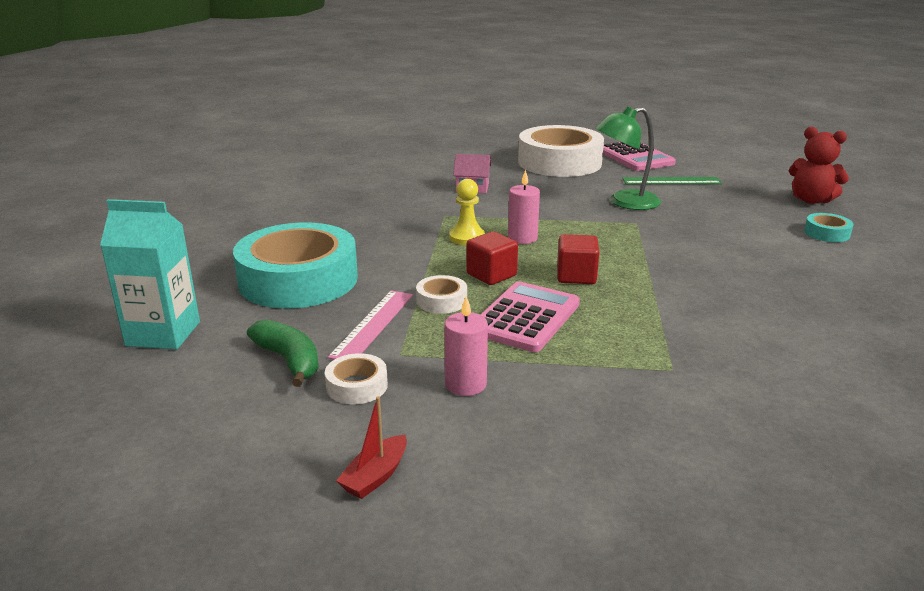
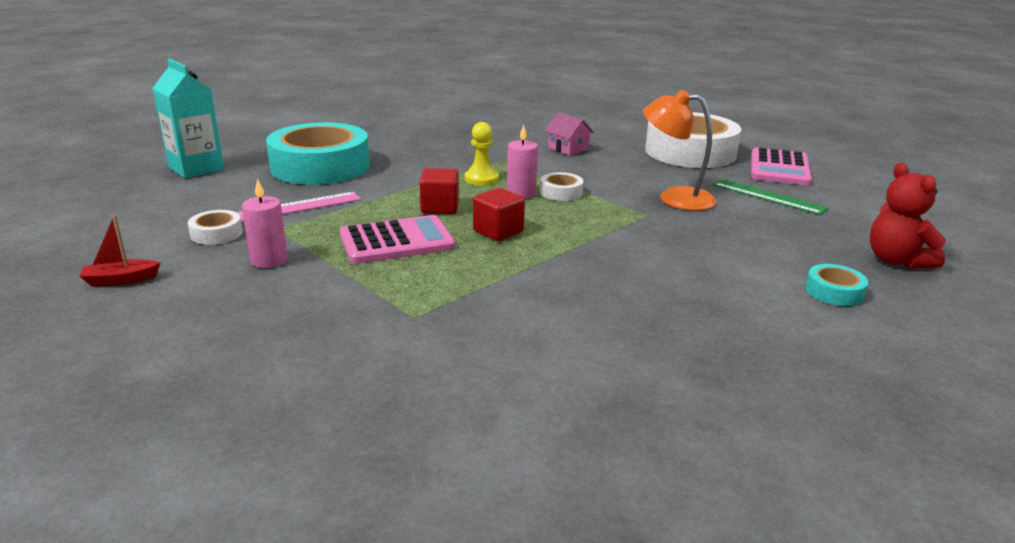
camera: 40 degrees right, 0 degrees up
(289, 360) = (217, 206): green banana -> none
(441, 301) = (370, 210): white tape -> white tape (561, 192)
(625, 202) = (675, 198): green lamp -> orange lamp

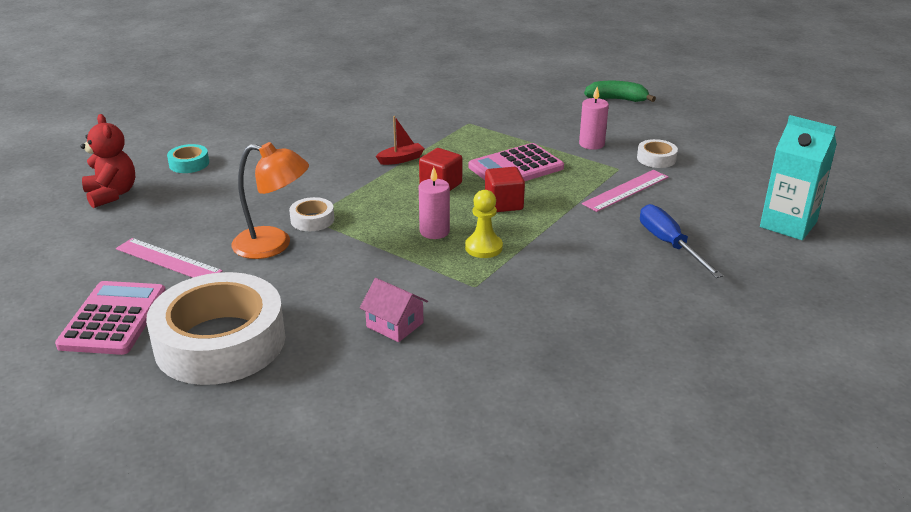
camera: 170 degrees right, 5 degrees up
(118, 336) = (617, 99): none -> green banana
(121, 280) = (665, 123): red boat -> red boat (401, 159)
(320, 166) = (669, 244): turquoise tape -> blue screwdriver
(561, 192) = (394, 238): white tape -> white tape (312, 220)
(768, 196) = (168, 260): green ruler -> pink ruler

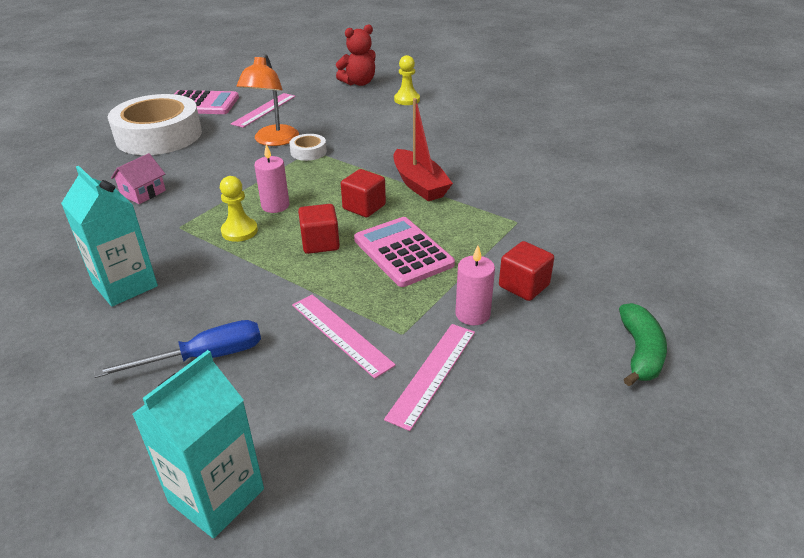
camera: 90 degrees right, 5 degrees up
(189, 164) = (407, 100): turquoise tape -> yellow pawn
(401, 159) = (419, 184): red boat -> red boat, size x1.77
(555, 126) = (524, 286): none -> red cube
(583, 301) = (125, 285): none -> turquoise carton
(656, 159) = (432, 373): white tape -> pink ruler

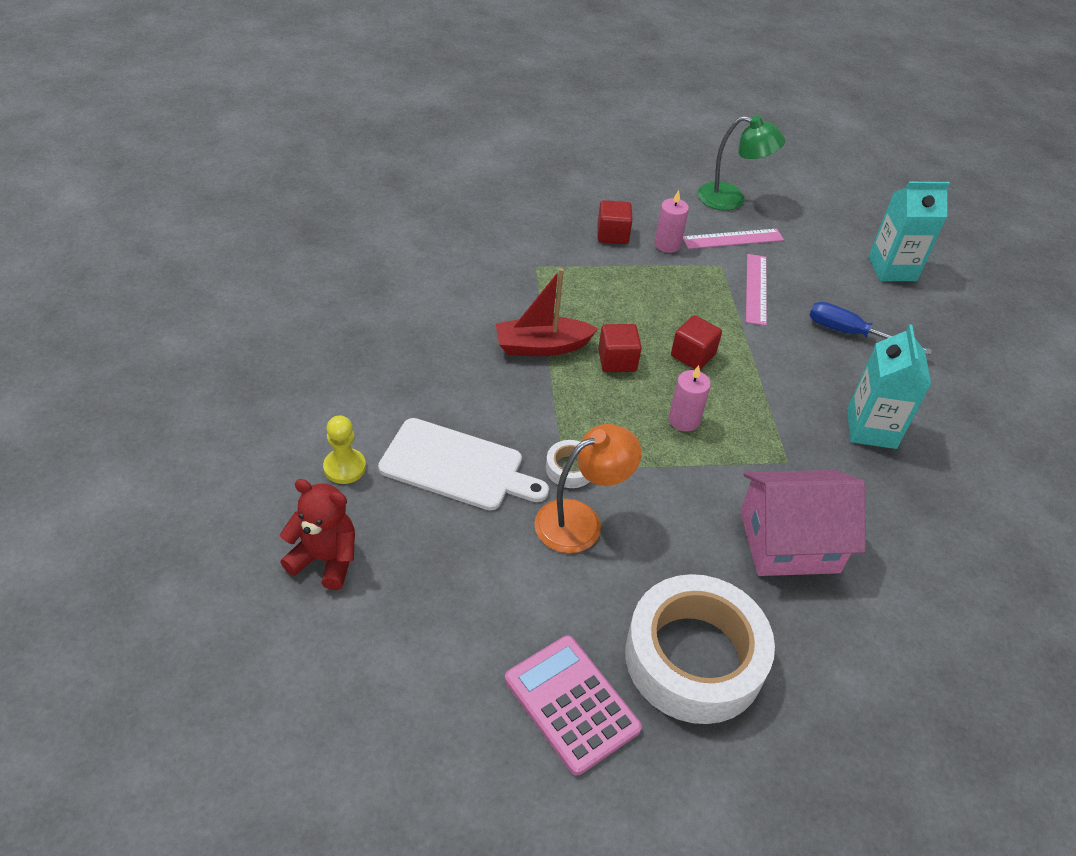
camera: 135 degrees left, 10 degrees up
(143, 193) = (789, 541): pink house -> pink house, size x1.99
(239, 231) = (741, 415): yellow pawn -> none
(264, 110) = (515, 602): pink ruler -> none
(363, 124) = (457, 466): none -> white cutting board
(403, 252) = (647, 305): pink calculator -> none
(419, 184) = (542, 346): red boat -> red boat turned 120 degrees counterclockwise
(511, 432) = (731, 199): none -> green lamp
(640, 352) = (618, 176): green banana -> none

